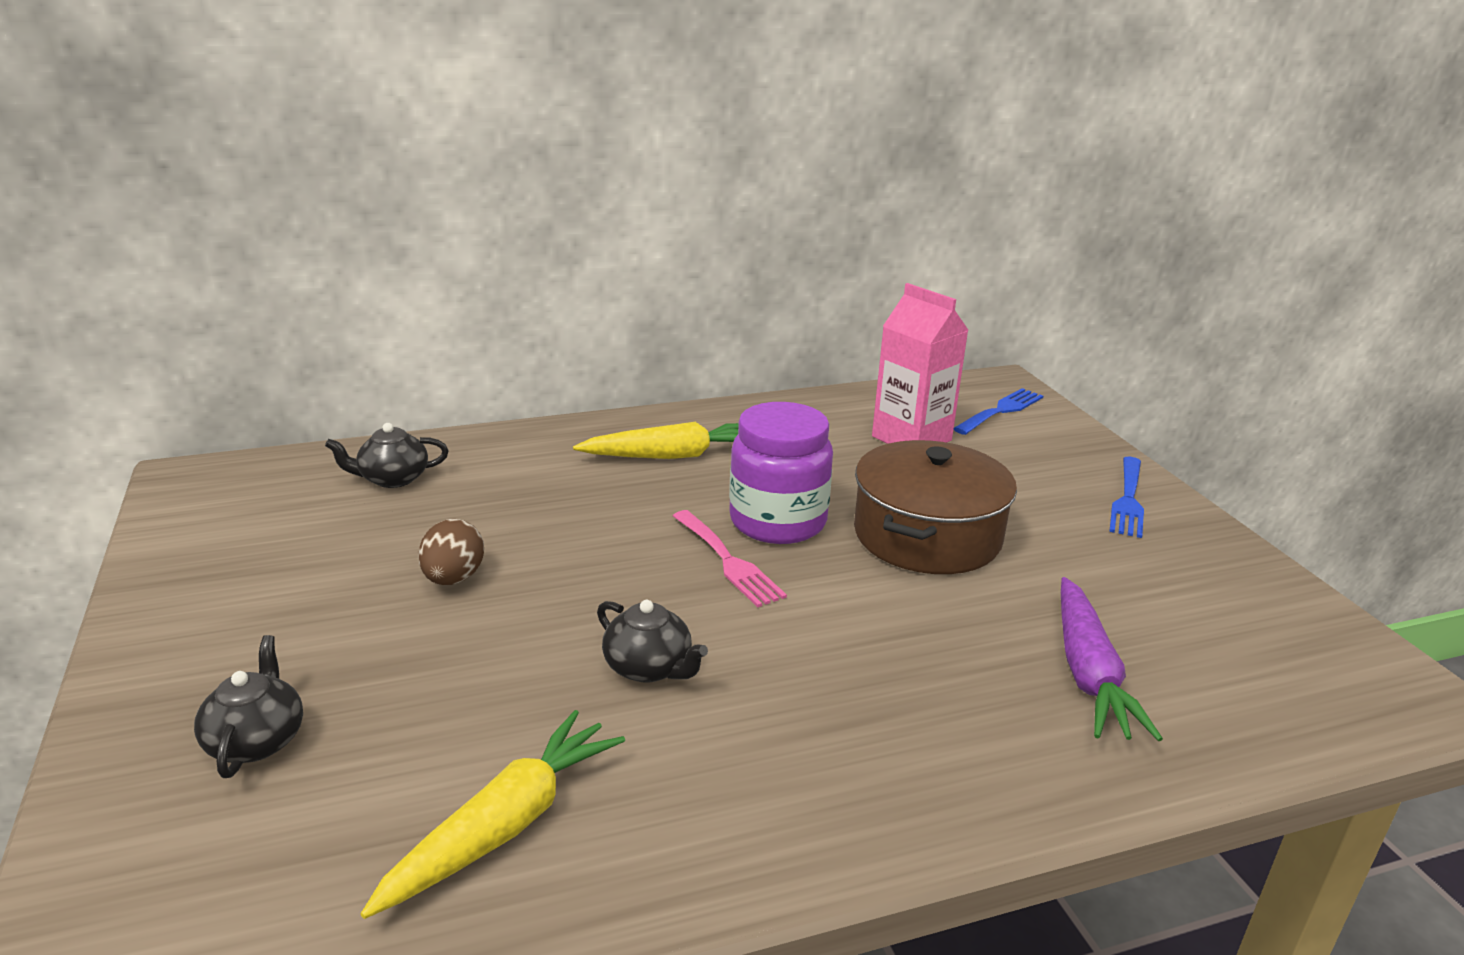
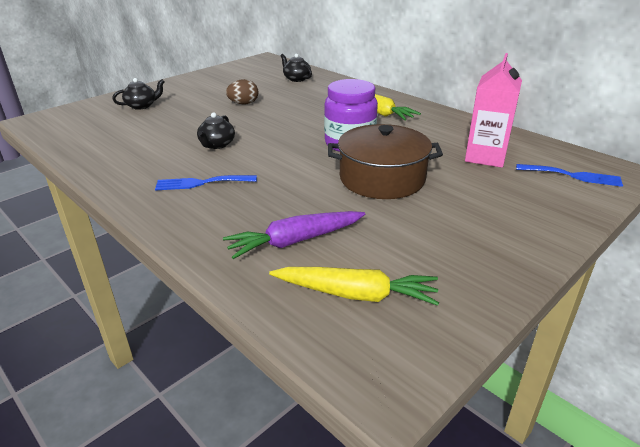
camera: 65 degrees right, 5 degrees up
(504, 826) = (120, 145): yellow carrot -> yellow carrot (356, 294)
(728, 561) = (304, 141): pink fork -> none
(1128, 500) = (515, 234): blue fork -> blue fork (201, 183)

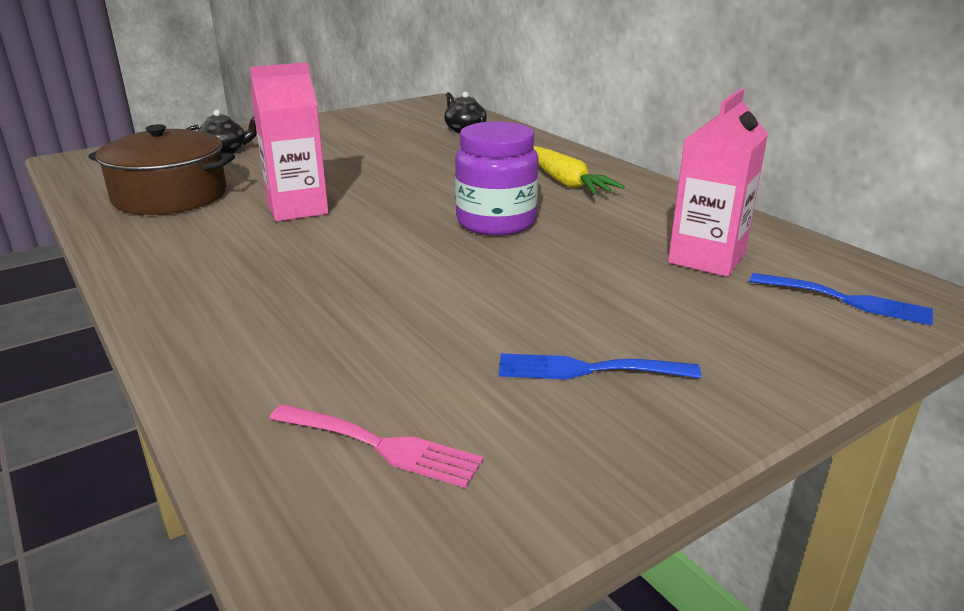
camera: 10 degrees right, 5 degrees down
(201, 183) = (243, 258): blue fork -> blue fork (587, 369)
(217, 145) = (297, 209): black teapot -> pink carton
(243, 104) = (368, 157): brown egg -> none
(295, 241) = (333, 354): purple carrot -> none
(356, 294) = (381, 446): yellow carrot -> pink fork
(382, 178) = (519, 276): brown pot -> brown pot (170, 196)

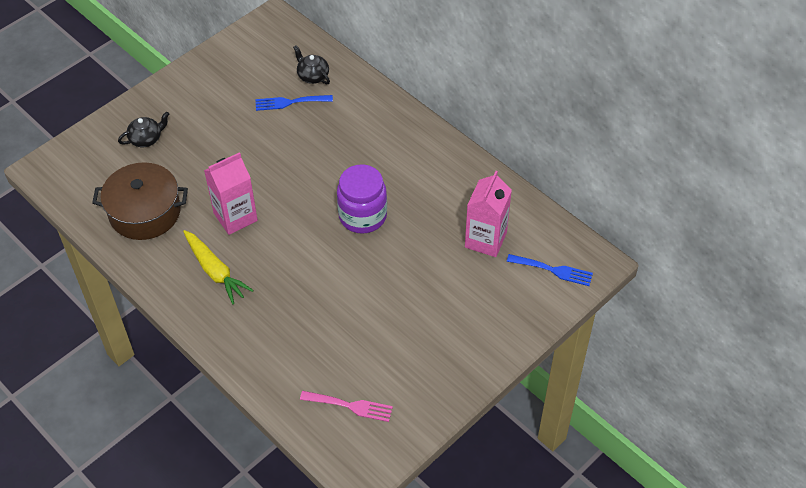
camera: 10 degrees left, 25 degrees up
(565, 182) = (398, 155): yellow carrot -> yellow carrot (215, 271)
(587, 369) = (428, 345): blue fork -> blue fork (290, 102)

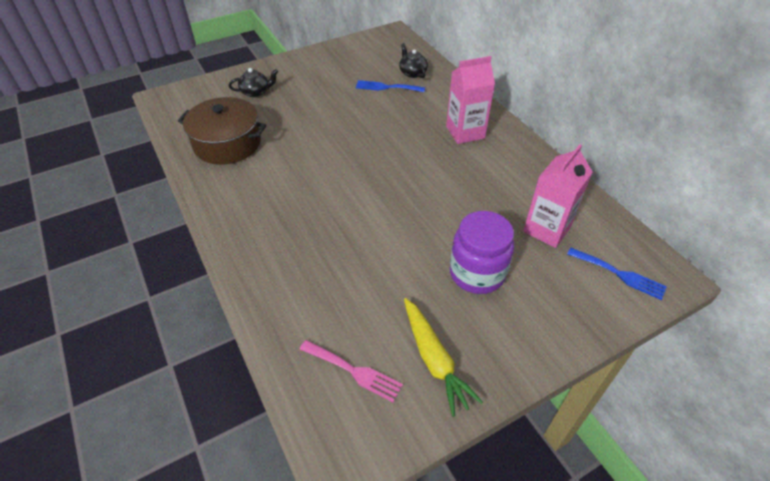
camera: 15 degrees right, 5 degrees down
(215, 271) = (267, 203): yellow carrot -> yellow carrot (434, 359)
(235, 217) = (305, 162): pink carton -> pink carton (465, 132)
(362, 216) = (425, 184): purple jar -> purple jar (477, 273)

